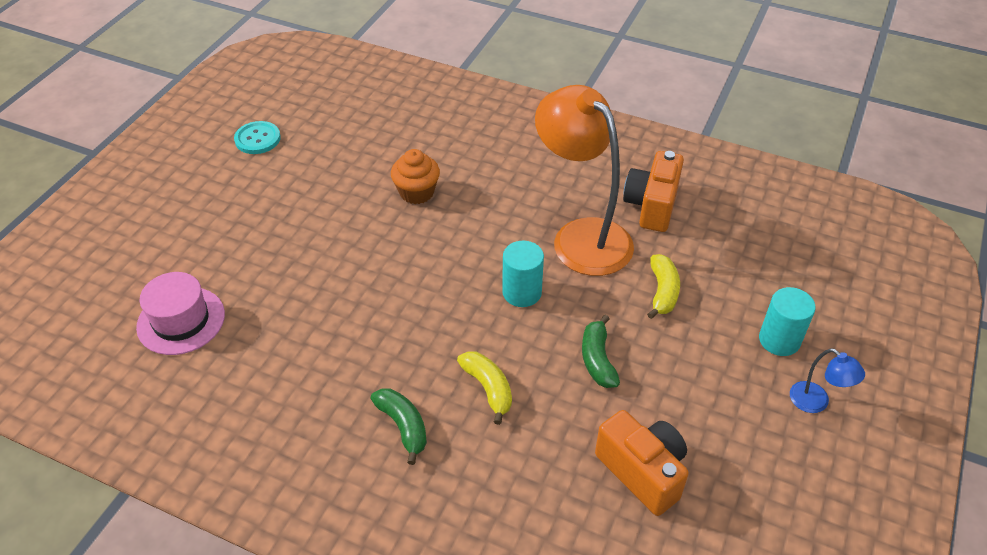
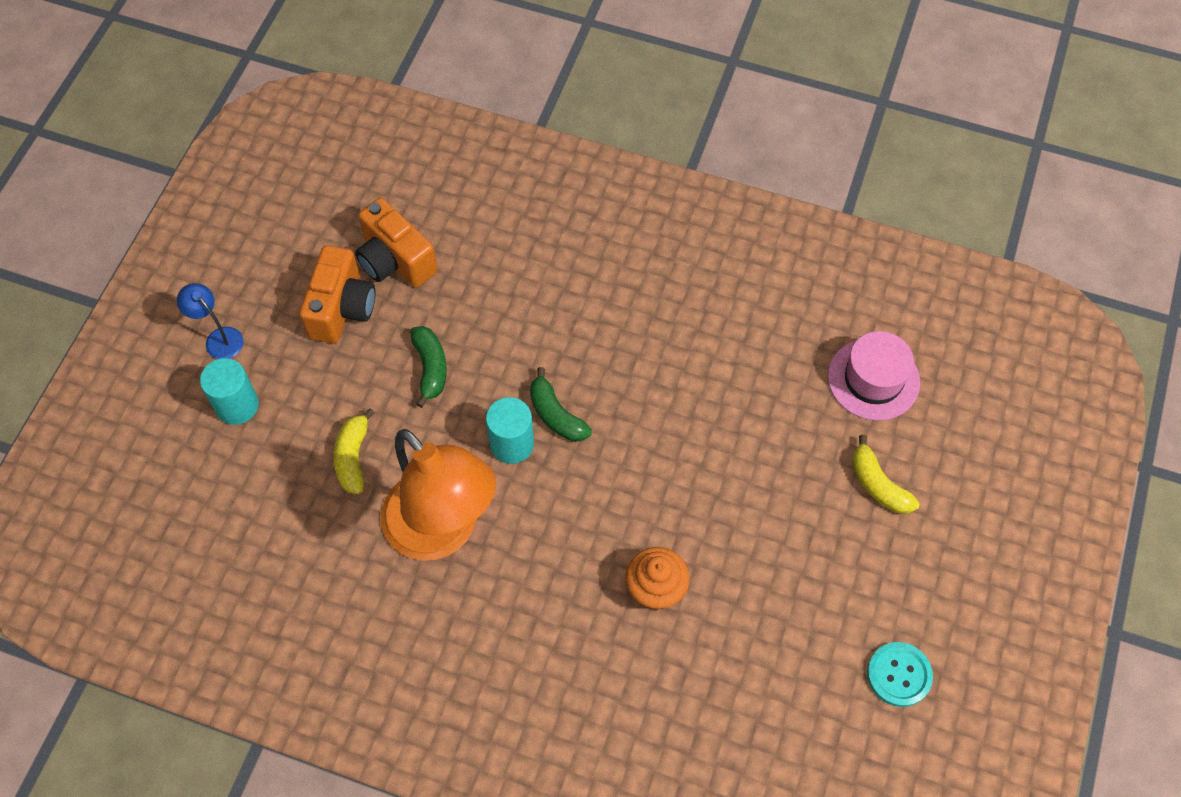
camera: 175 degrees right, 15 degrees up
(403, 426) = (616, 285): green banana -> green banana (556, 415)
(488, 388) = (540, 328): yellow banana -> yellow banana (878, 484)
(651, 206) = (351, 590): orange camera -> orange camera (342, 309)

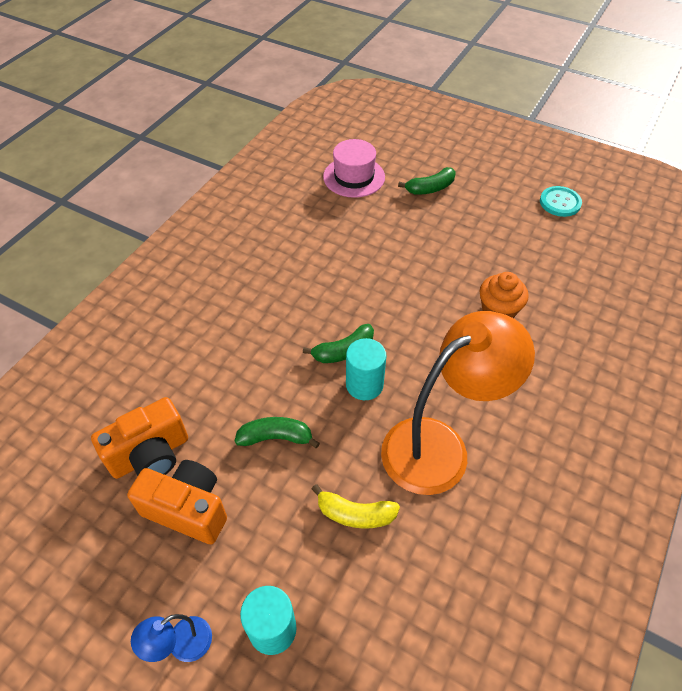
camera: 80 degrees left, 10 degrees down
(878, 484) = (430, 188): yellow banana -> green banana

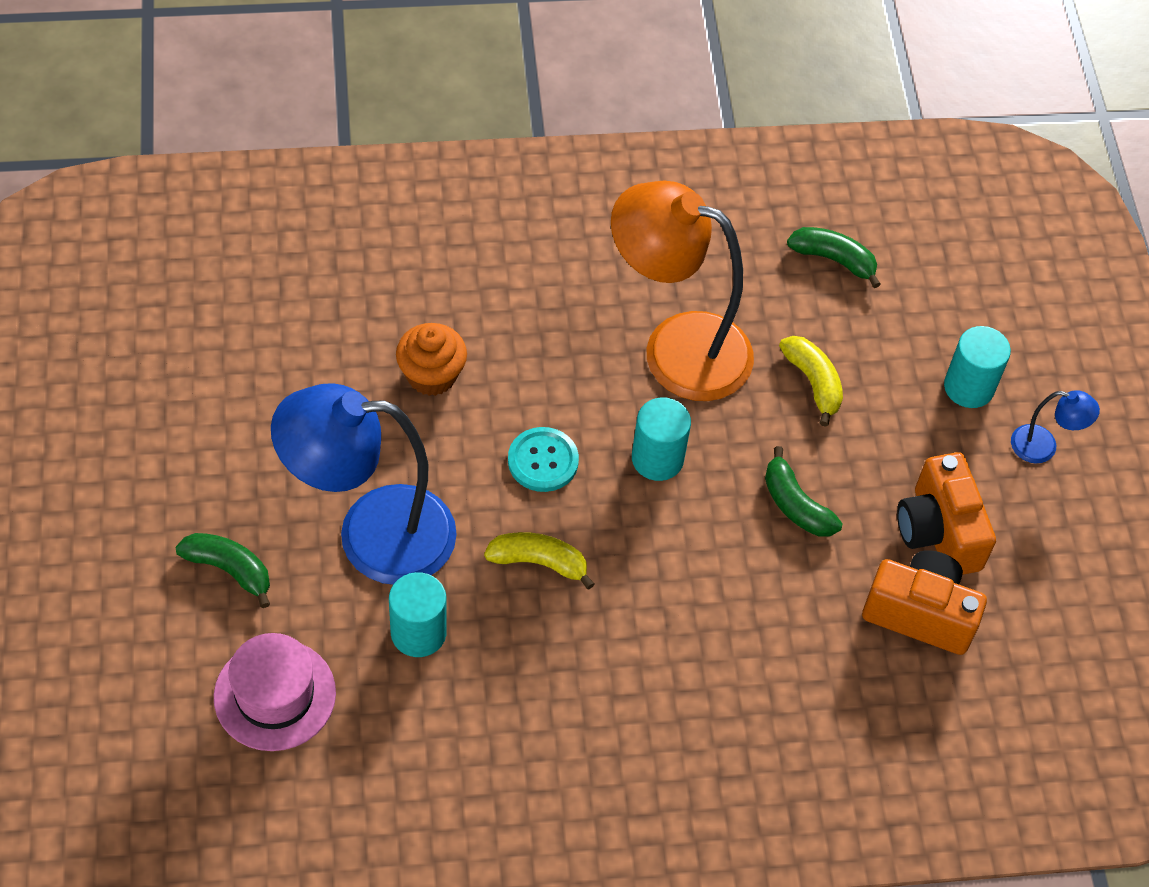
camera: 130 degrees left, 5 degrees up
(342, 295) = (539, 562): none -> yellow banana
(343, 233) = (418, 632): none -> turquoise cylinder
(343, 351) = (627, 507): green banana -> green banana (834, 259)
(411, 241) = (372, 535): none -> blue lamp
(560, 202) = (149, 387): turquoise button -> turquoise button (543, 461)

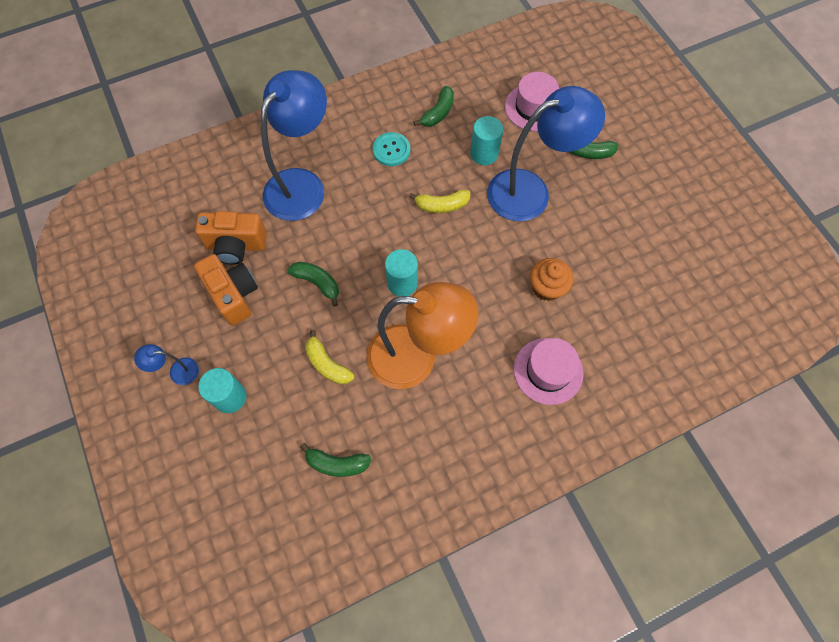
camera: 165 degrees right, 10 degrees up
(465, 749) = (438, 113): none -> green banana
(492, 269) = (548, 371): none -> pink hat
(543, 461) = (463, 259): turquoise button -> turquoise button (391, 150)
(776, 689) = (302, 184): none -> blue lamp

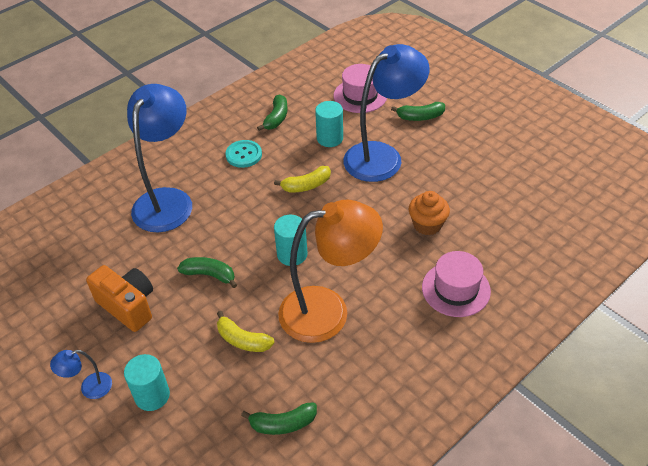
camera: 15 degrees left, 20 degrees down
(236, 245) = (118, 264): orange camera -> none

